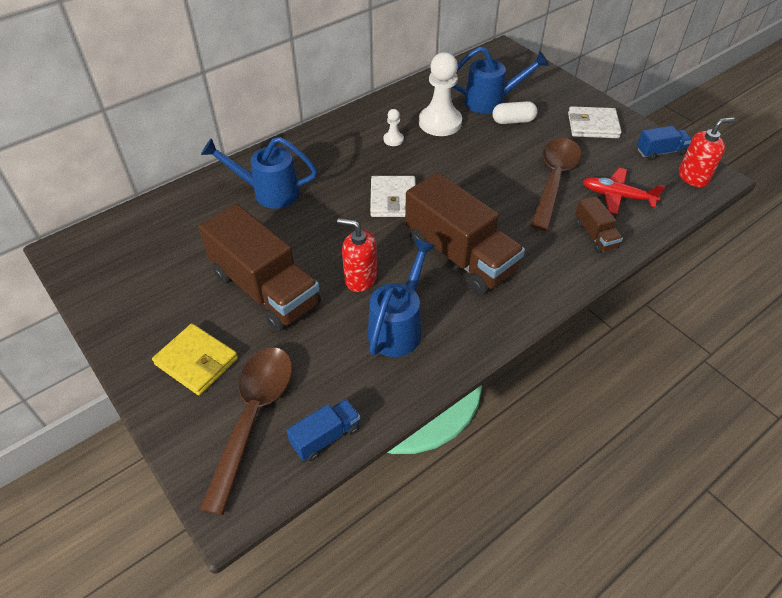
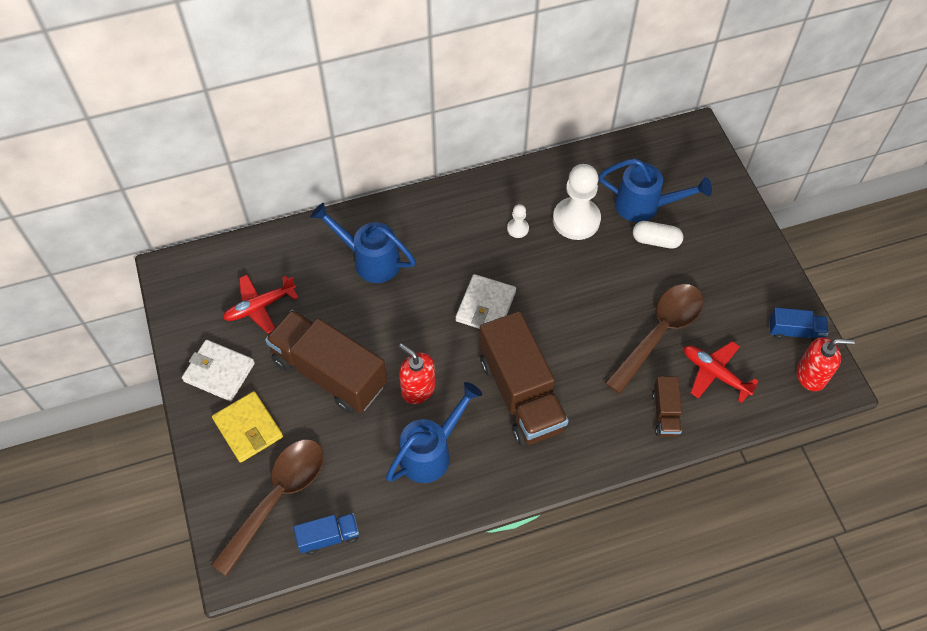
camera: 20 degrees right, 10 degrees up
(171, 254) = (259, 307): none -> red plane
(265, 289) = (329, 373): brown truck -> brown truck turned 150 degrees clockwise
(593, 125) = (740, 273): white wallet -> white wallet (219, 372)

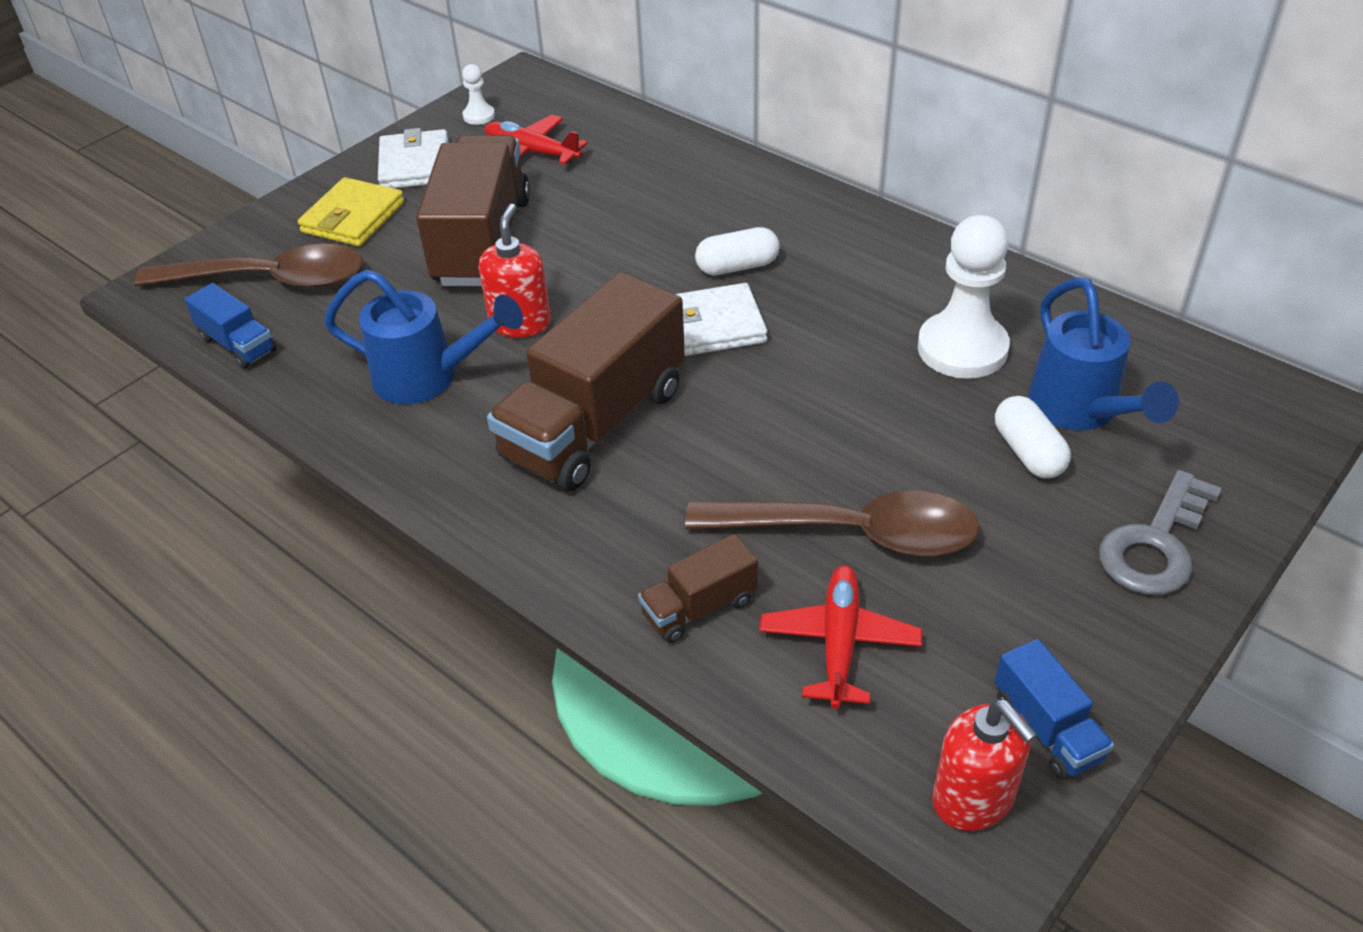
camera: 60 degrees right, 15 degrees down
(370, 260) = (683, 199): blue watering can -> none
(447, 269) = (737, 267): none -> white capsule
(518, 228) = (877, 299): white pawn -> white pawn (479, 116)
(732, 235) = (1155, 544): none -> grey key

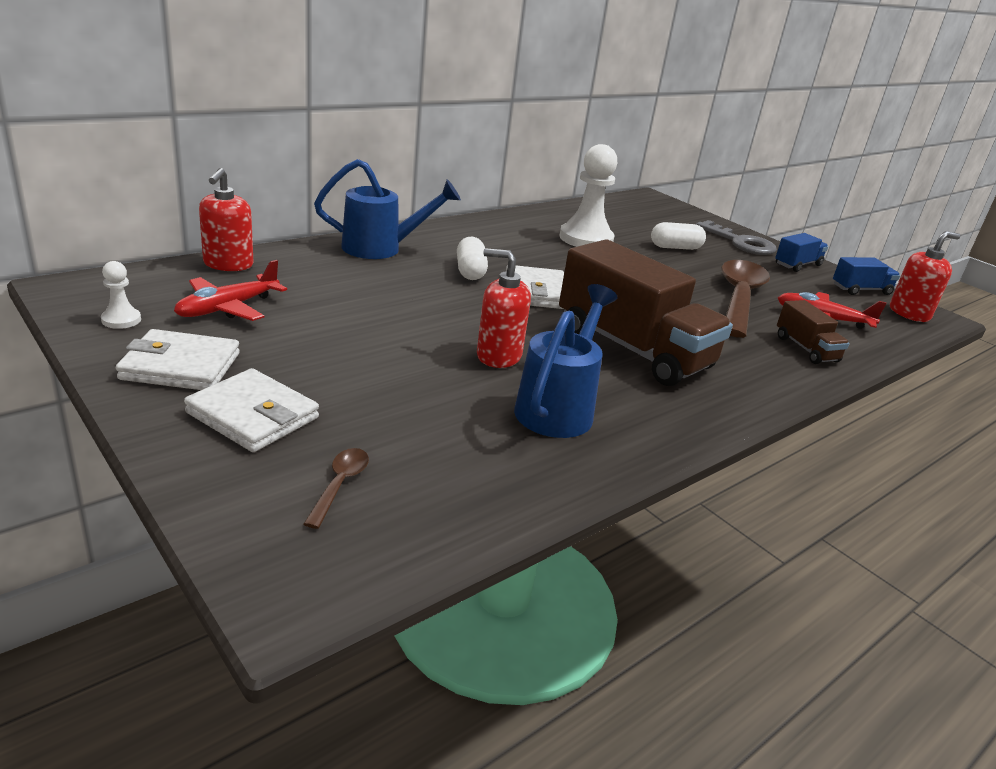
camera: 85 degrees left, 15 degrees down
(238, 344) = (458, 518): blue truck -> blue truck (797, 265)
(269, 280) = (340, 485): brown spoon -> brown spoon, size x0.42
(353, 217) = (253, 415): yellow wallet -> white wallet
(482, 241) = (362, 353): brown truck -> none
(627, 123) = (228, 264): none -> red soap dispenser
(1080, 411) = (645, 230): blue watering can -> blue watering can (381, 248)

